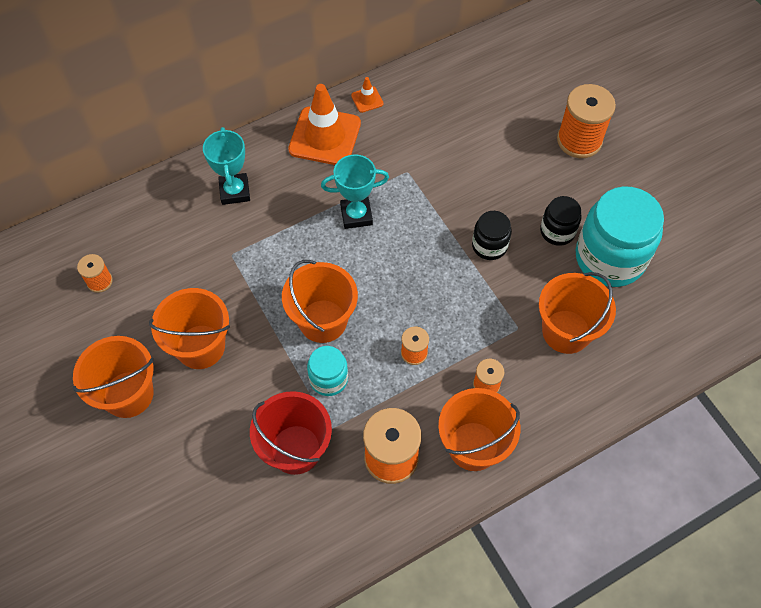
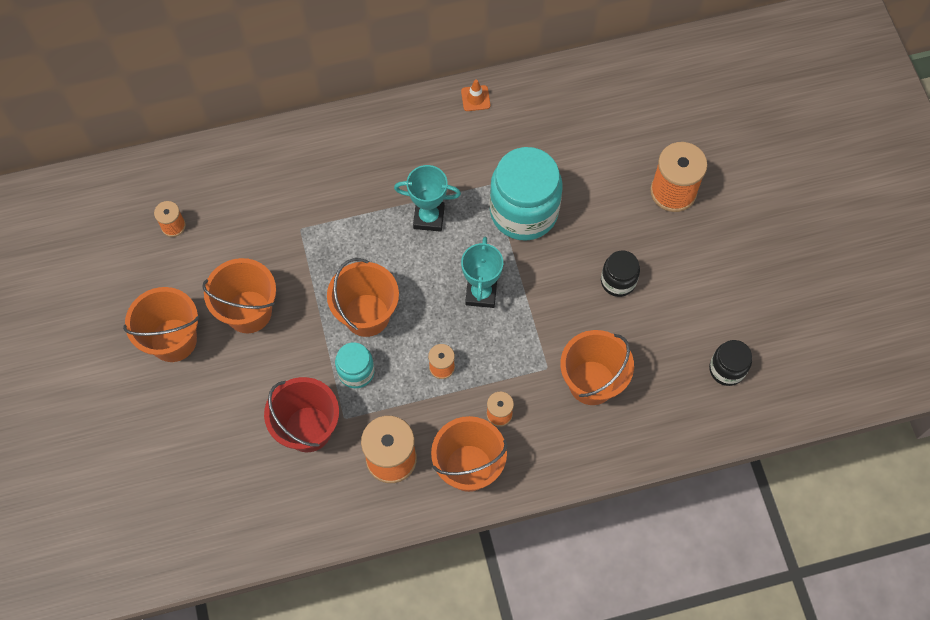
camera: 15 degrees right, 5 degrees up
(235, 191) = (320, 165): turquoise trophy -> turquoise trophy (481, 293)
(325, 136) = (422, 128): orange traffic cone -> none
(489, 246) = (547, 280): black jar -> black jar (727, 369)
(609, 258) = (659, 321): turquoise jar -> turquoise jar (524, 211)

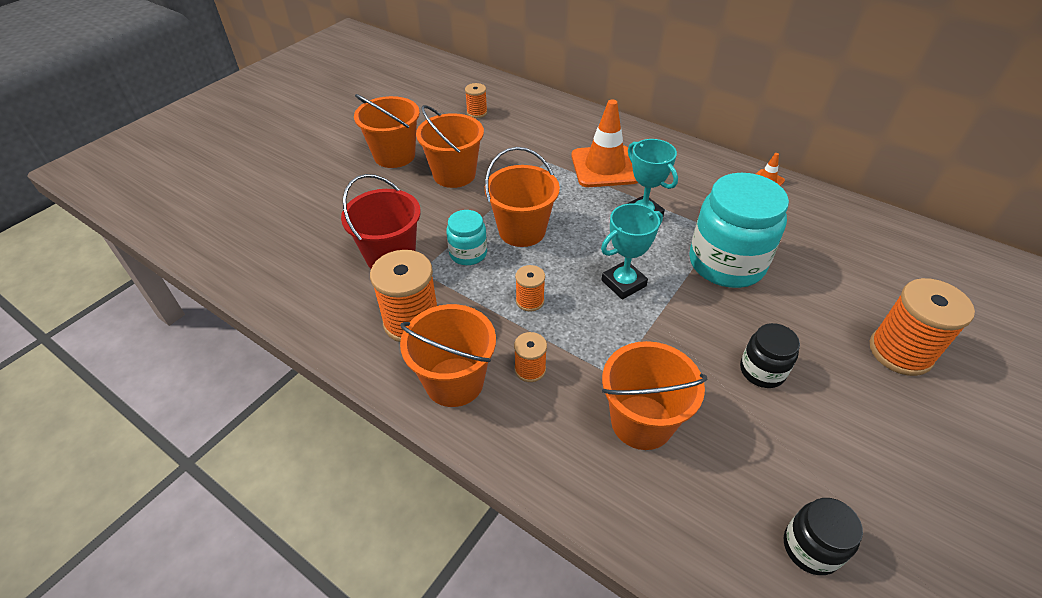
camera: 50 degrees right, 20 degrees down
(350, 192) = (604, 167): none -> orange traffic cone

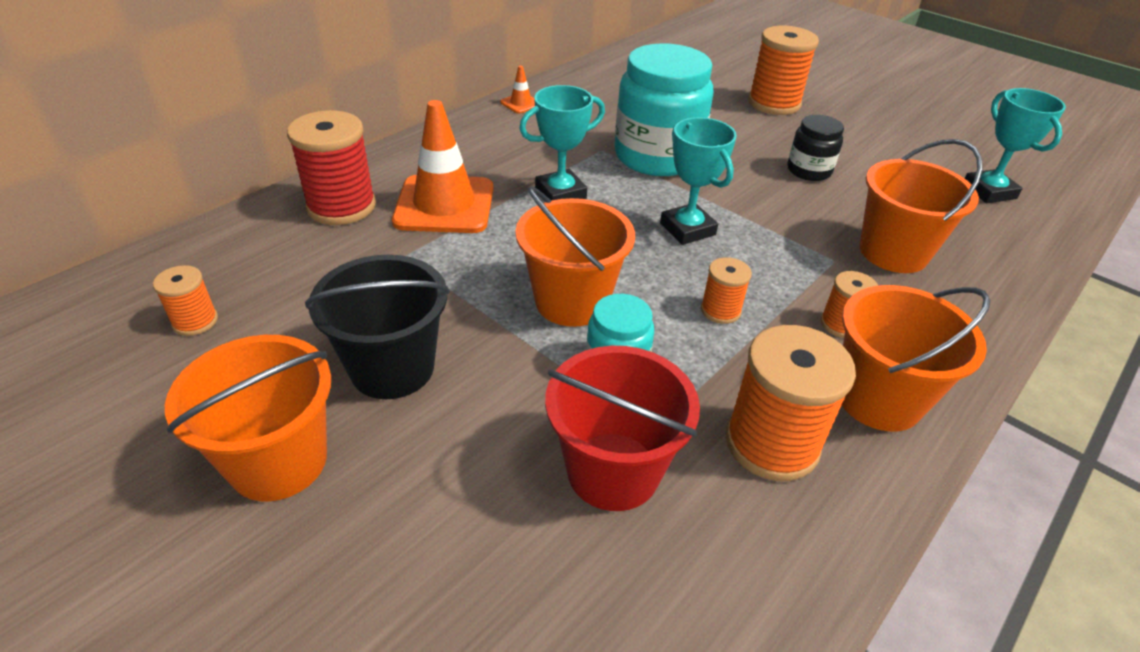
camera: 85 degrees left, 5 degrees down
(454, 174) = (392, 368): orange bucket -> black bucket
(586, 131) = (341, 206): none -> red spool
(810, 547) = (988, 191): black jar -> turquoise trophy

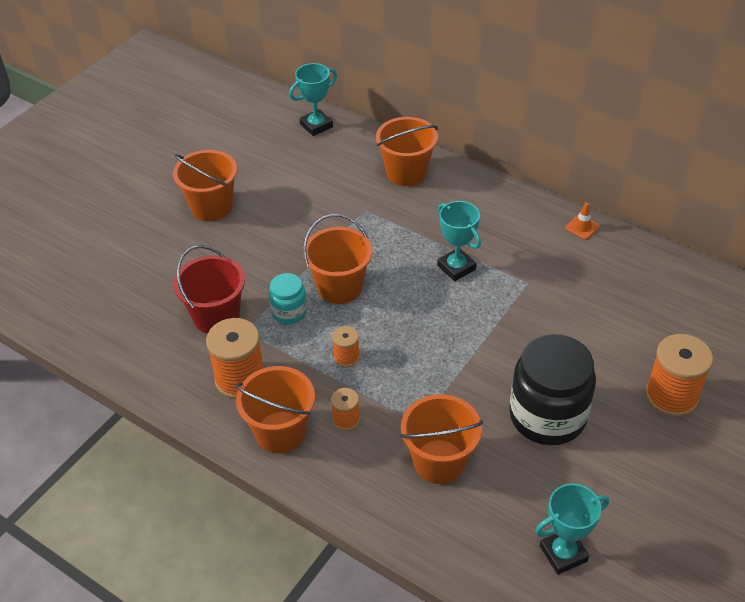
camera: 85 degrees right, 5 degrees up
(195, 321) = (293, 153): orange spool -> none
(341, 206) = (406, 173): red spool -> orange bucket
(392, 368) = (273, 227): black bucket -> none
(444, 205) = (423, 215): orange traffic cone -> none
(657, 156) = (530, 316): turquoise jar -> none
(687, 229) = (433, 338): turquoise trophy -> turquoise trophy (316, 126)
(809, 170) = (547, 416): black jar -> black jar, size x1.97

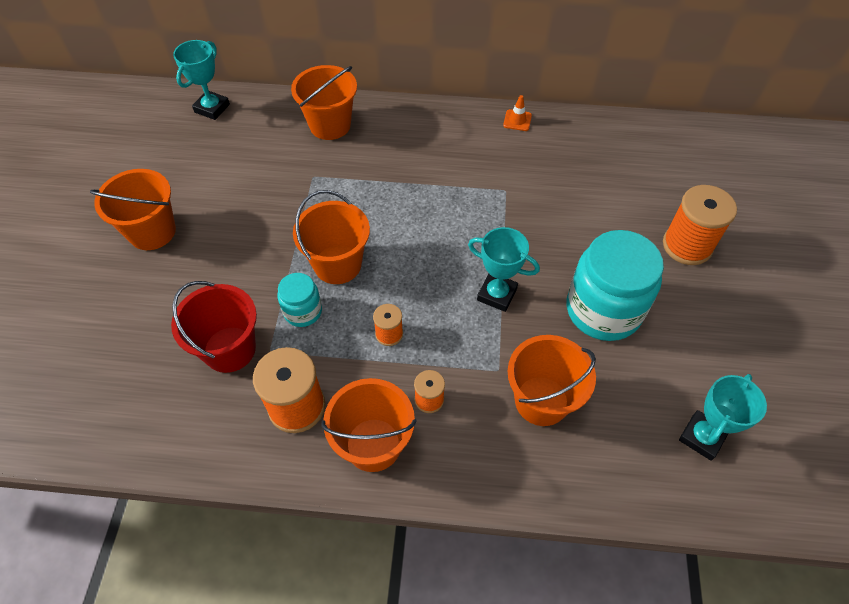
camera: 30 degrees left, 10 degrees up
(456, 267) = (434, 200): turquoise trophy -> turquoise trophy (497, 294)
(547, 416) = (603, 310): black jar -> turquoise jar

